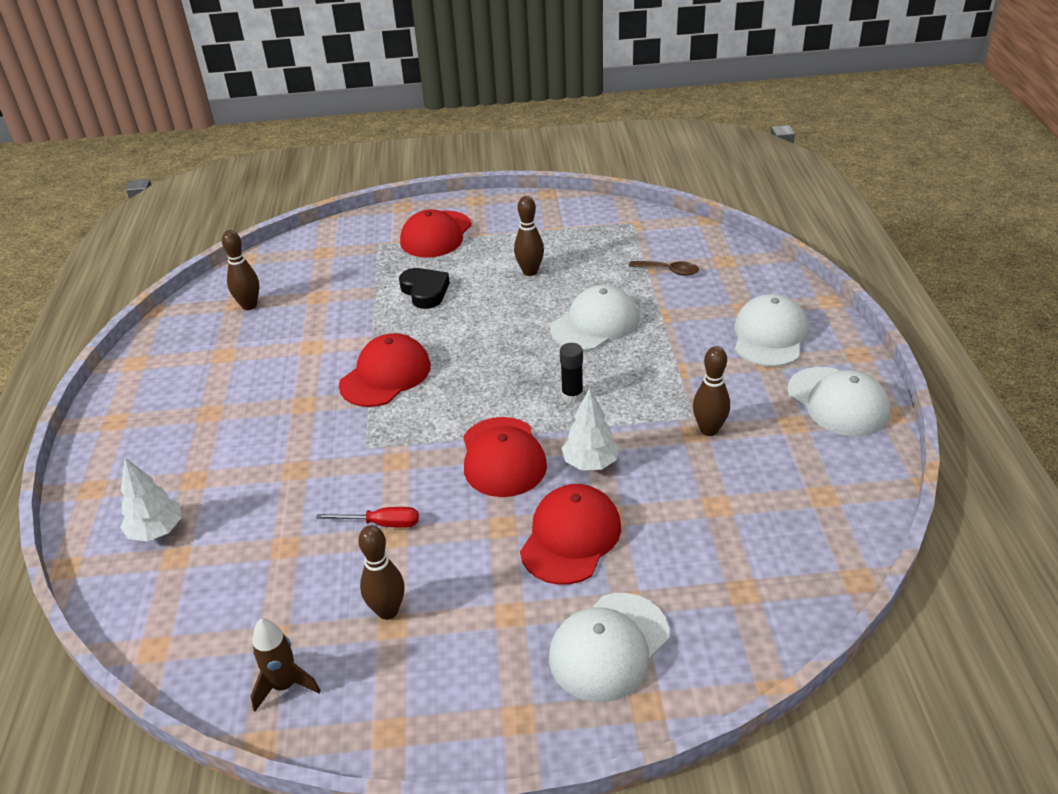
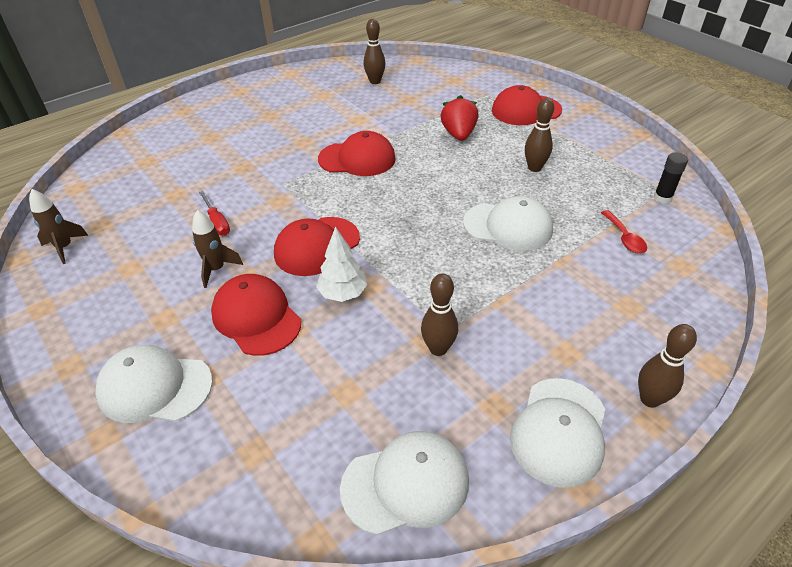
camera: 55 degrees right, 5 degrees up
(157, 531) = (163, 146): white tree -> none
(387, 611) = (141, 260): brown bowling pin -> brown bowling pin (649, 399)
(425, 291) = (458, 134): black heart -> red strawberry
(466, 547) = (216, 269): none -> brown rocket
(570, 537) = (256, 317): red cap -> red cap turned 120 degrees counterclockwise
(572, 395) = (412, 251): black glue stick -> black glue stick (662, 198)
(669, 271) = (624, 238): brown spoon -> red spoon
(769, 336) = (606, 340): white cap -> white cap (405, 484)

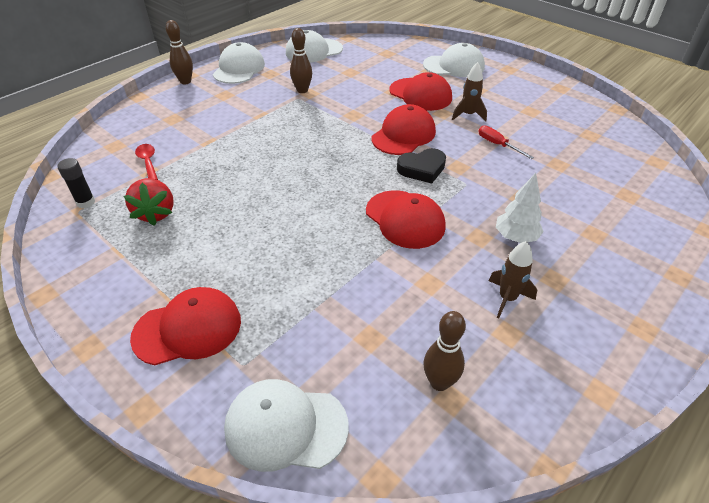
camera: 170 degrees right, 0 degrees up
(65, 247) = (595, 118): brown rocket -> brown rocket (507, 298)
(318, 202) = (422, 169): none -> black heart
(343, 294) = (370, 109): white tree -> white tree (515, 237)
(357, 159) = (405, 219): red cap -> red cap turned 120 degrees counterclockwise
(458, 134) = (290, 268): red strawberry -> red strawberry (156, 213)
(508, 226) = (246, 163): white cap -> white cap (285, 427)
(534, 168) = (205, 226): brown bowling pin -> none

